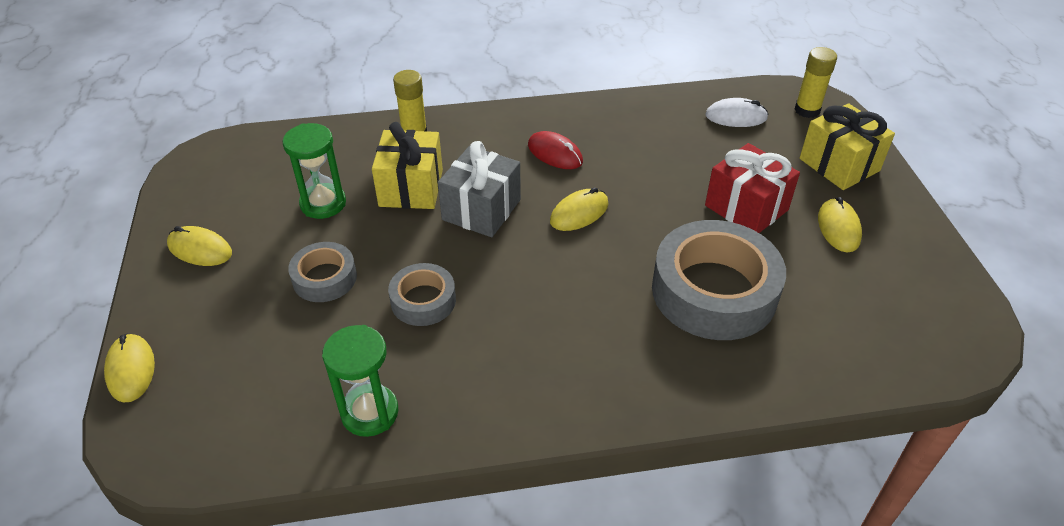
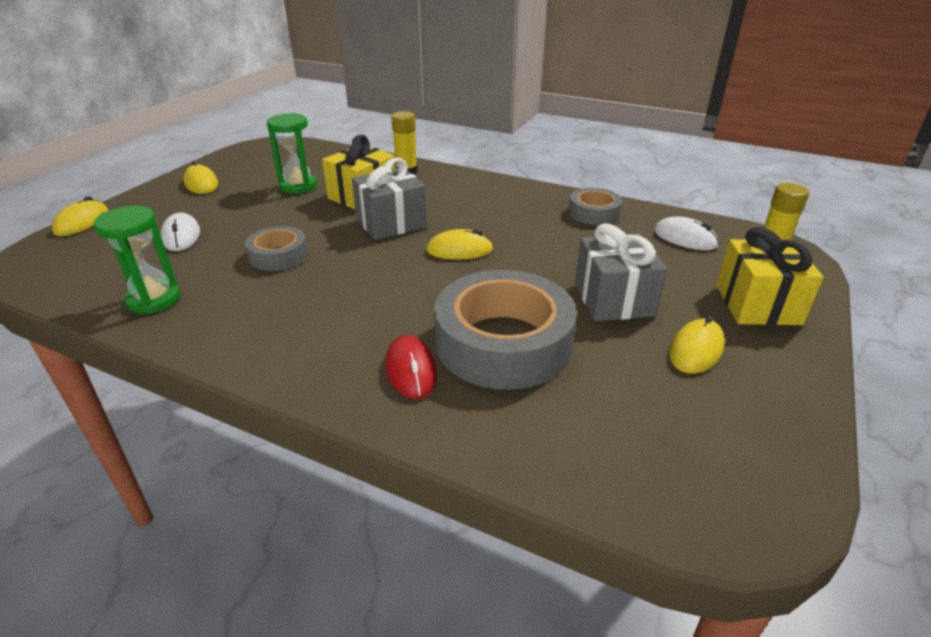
camera: 35 degrees right, 10 degrees down
(284, 328) = (181, 236): none -> white mouse
(324, 278) = (241, 221): grey tape -> grey tape (593, 213)
(555, 154) = (490, 211): red mouse -> red mouse (411, 370)
(746, 208) = (613, 299): red gift -> grey gift

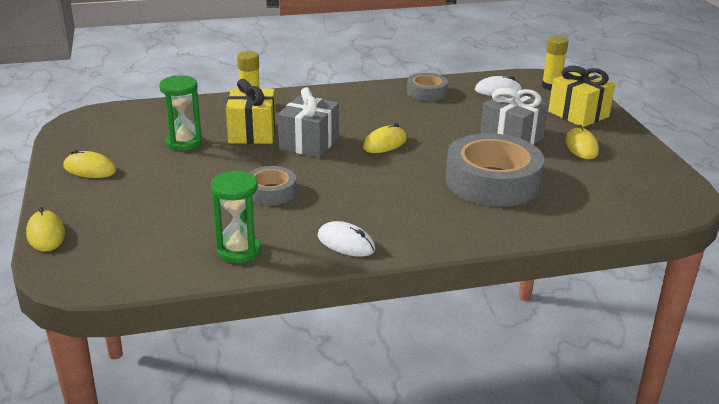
camera: 40 degrees left, 5 degrees down
(181, 236) = (164, 209): white mouse -> white mouse (346, 243)
(411, 370) = (469, 214): red mouse -> none

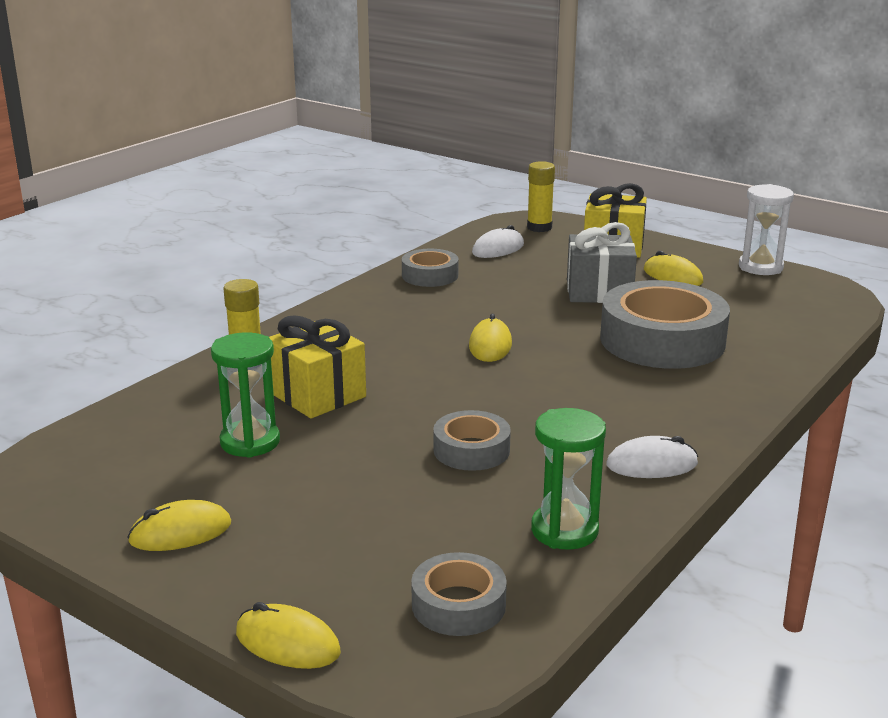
camera: 40 degrees left, 5 degrees down
(132, 257) = (458, 605): none -> grey tape
(309, 143) = (408, 378): grey gift -> none
(660, 164) = (760, 267): none -> white hourglass

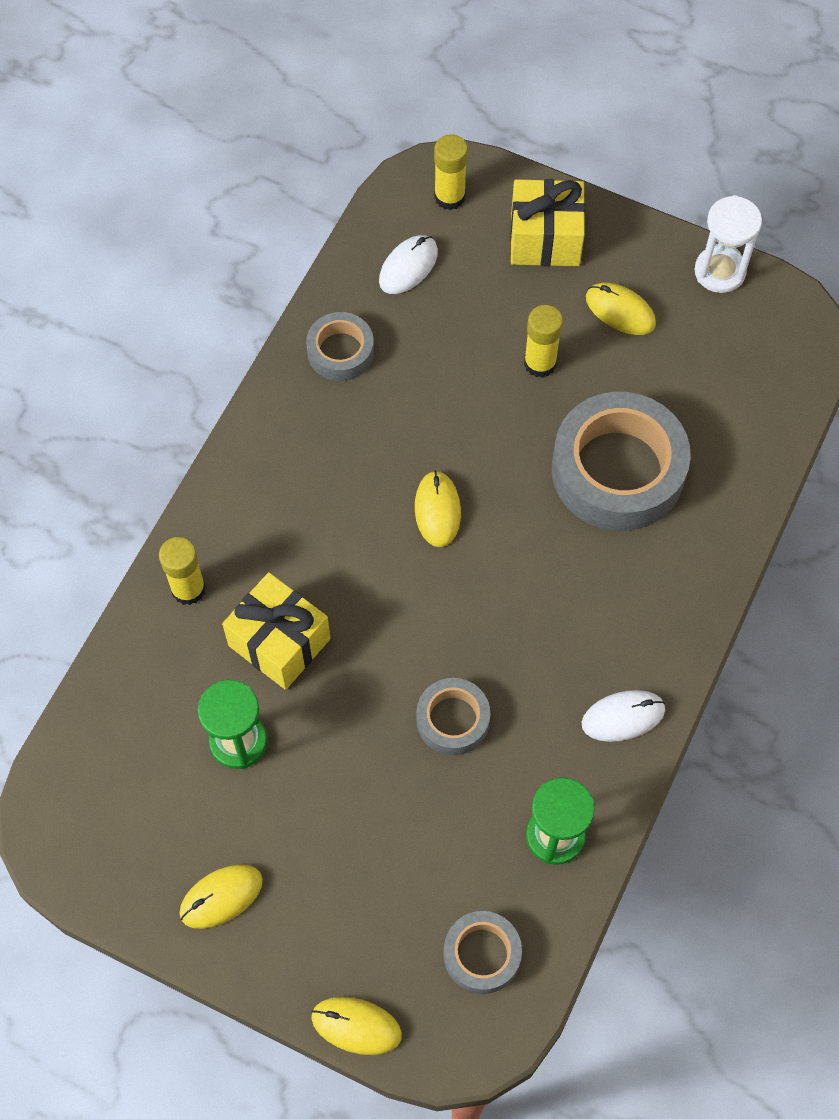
camera: 10 degrees left, 40 degrees up
(599, 291) = (540, 363): grey gift -> yellow glue stick

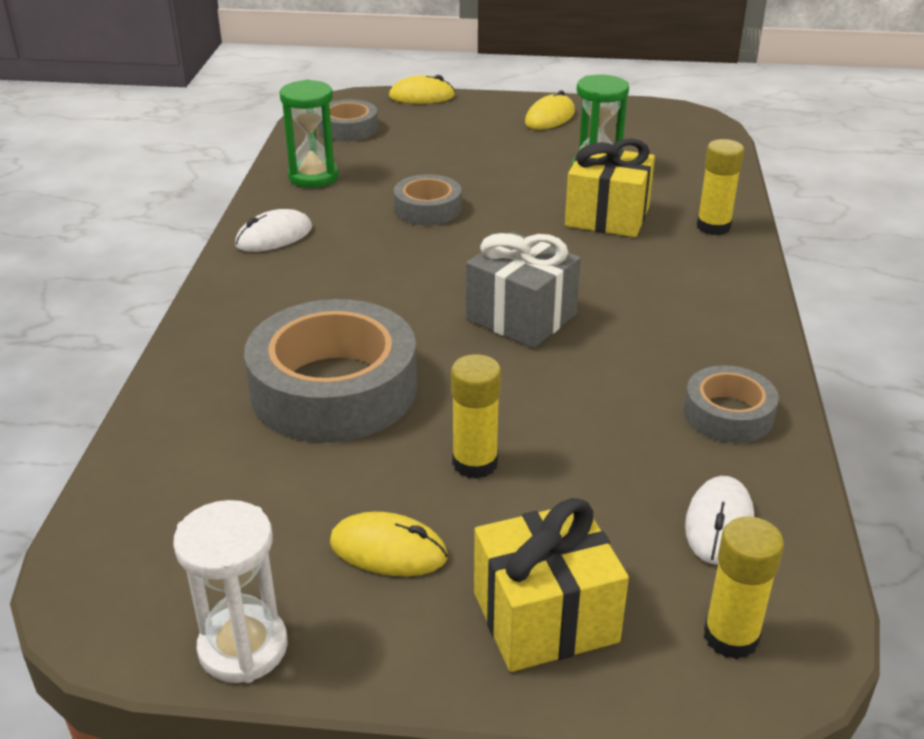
camera: 160 degrees right, 30 degrees down
(437, 510) = (521, 317): yellow mouse -> grey gift

